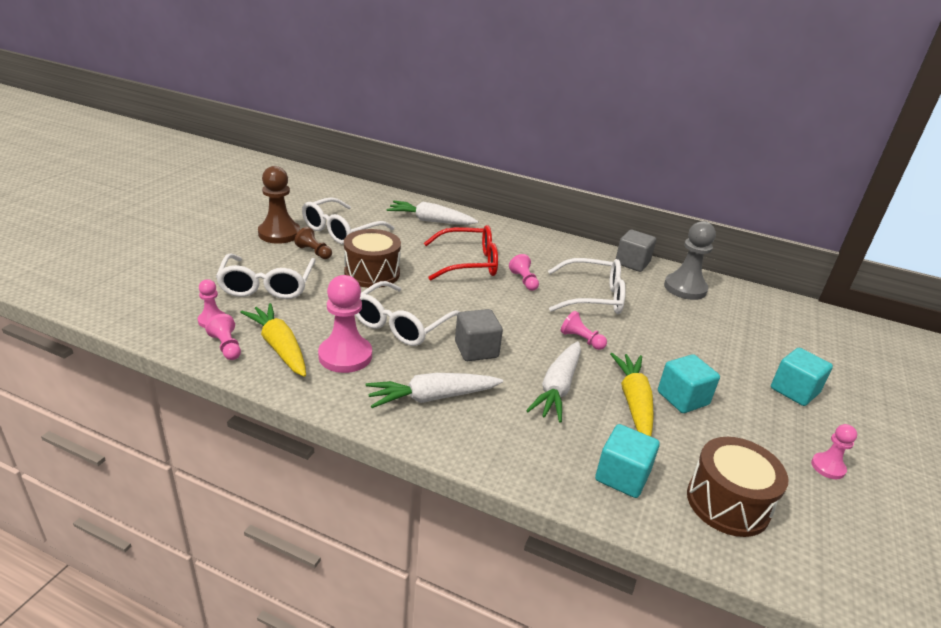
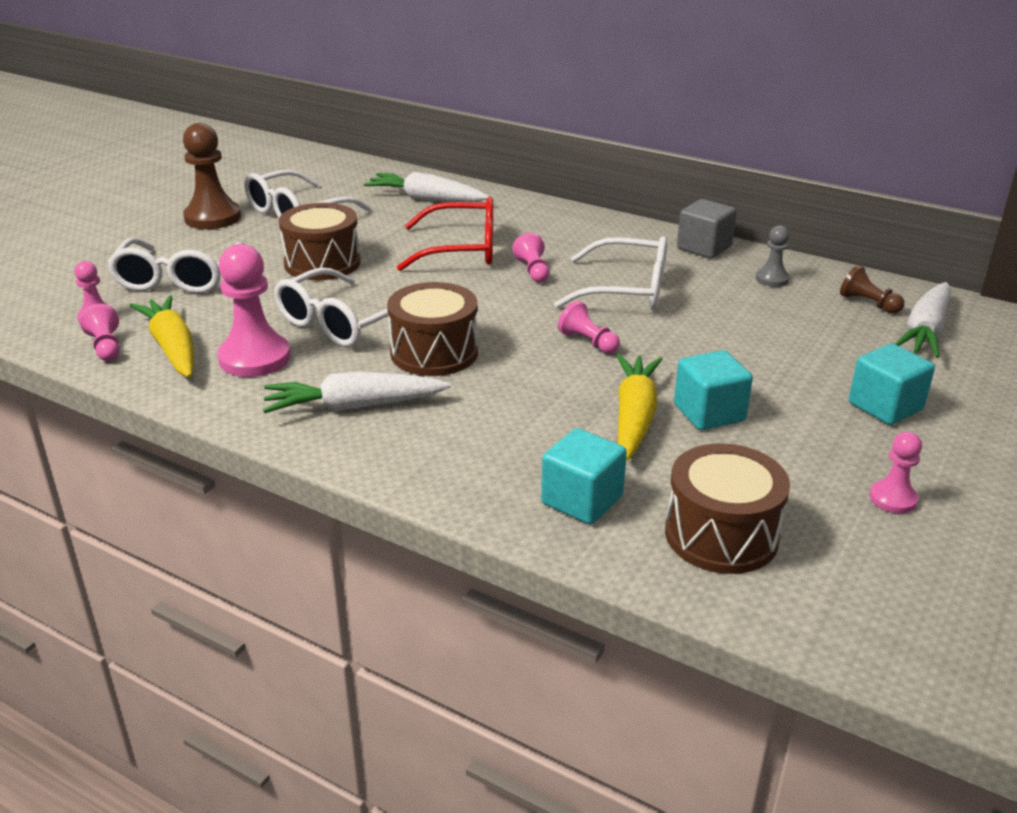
camera: 10 degrees right, 0 degrees up
(314, 252) = (252, 239): brown pawn -> brown pawn (868, 303)
(476, 350) = (434, 353): grey cube -> brown drum
(557, 388) = (531, 398): white carrot -> white carrot (925, 331)
(685, 288) = (772, 279): grey pawn -> grey pawn, size x0.53

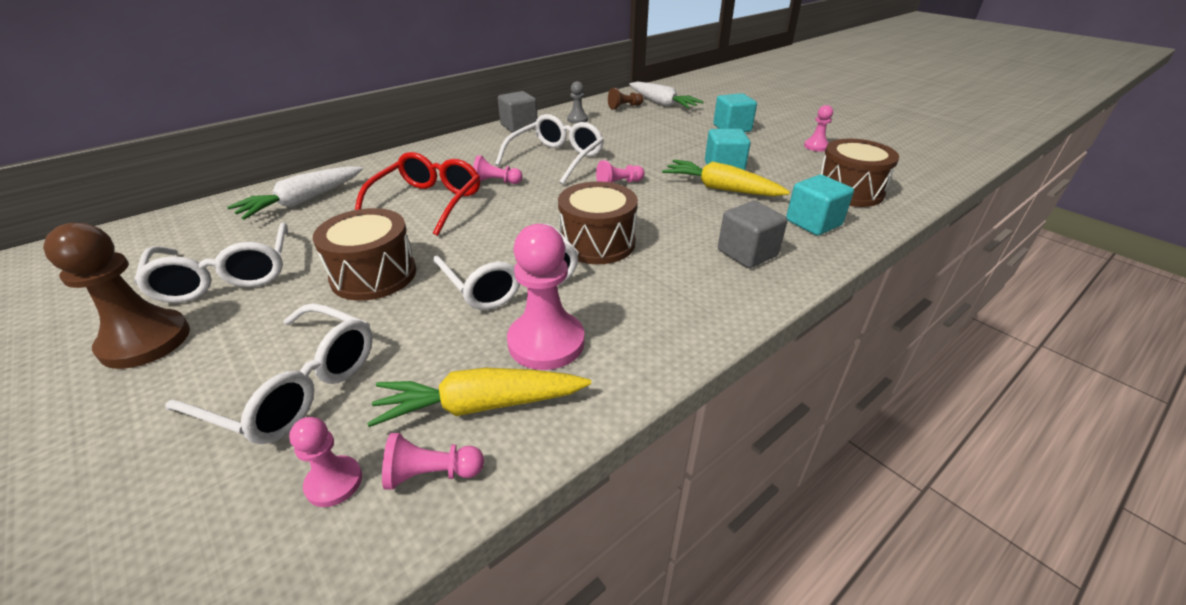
camera: 70 degrees left, 5 degrees up
(354, 406) = (666, 293): white carrot -> none
(465, 450) = (747, 253): none -> grey cube

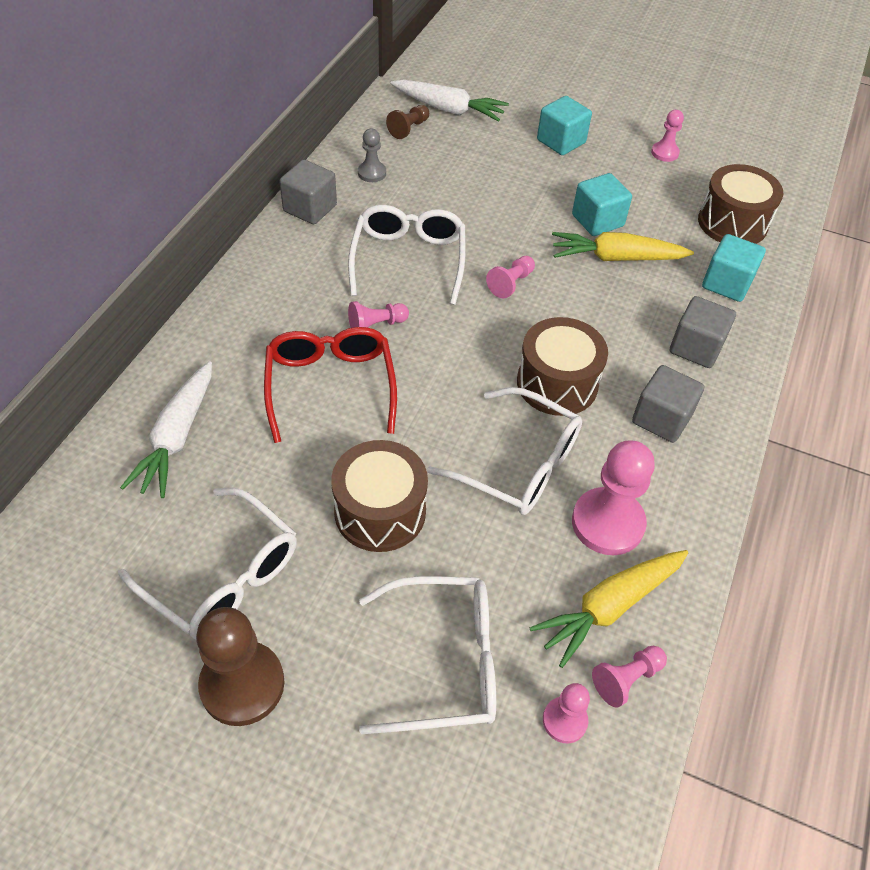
camera: 30 degrees left, 15 degrees up
(670, 288) = (661, 419): none -> grey cube

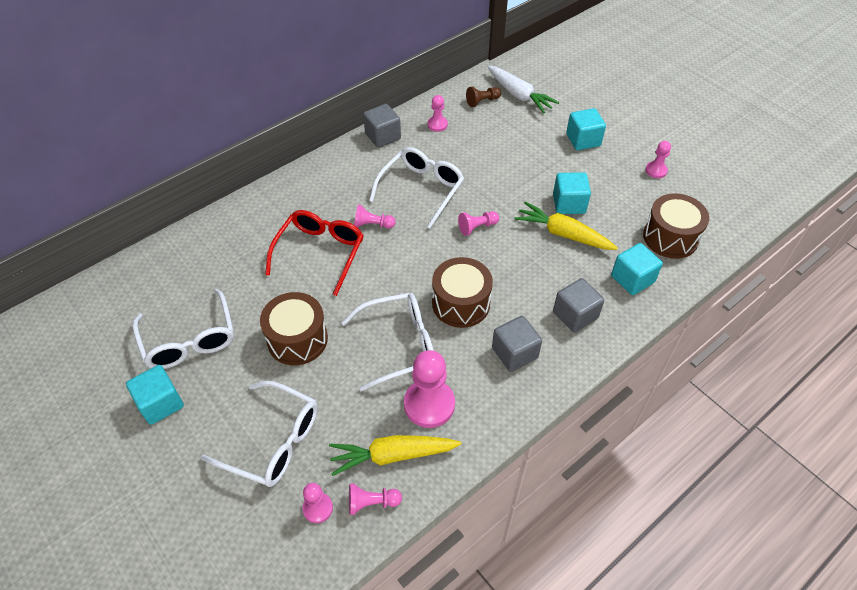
camera: 30 degrees right, 0 degrees up
(177, 437) = (217, 251): white carrot -> none
(242, 684) = (160, 403): brown pawn -> turquoise cube
(372, 173) = (437, 125): grey pawn -> pink pawn
(518, 464) = (399, 345): white glasses -> white glasses turned 75 degrees counterclockwise

